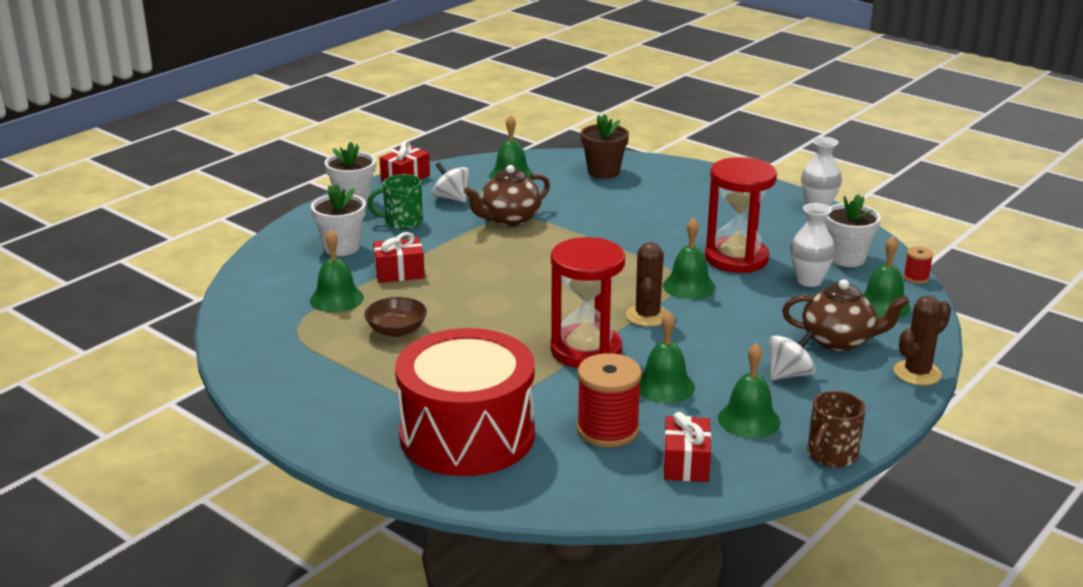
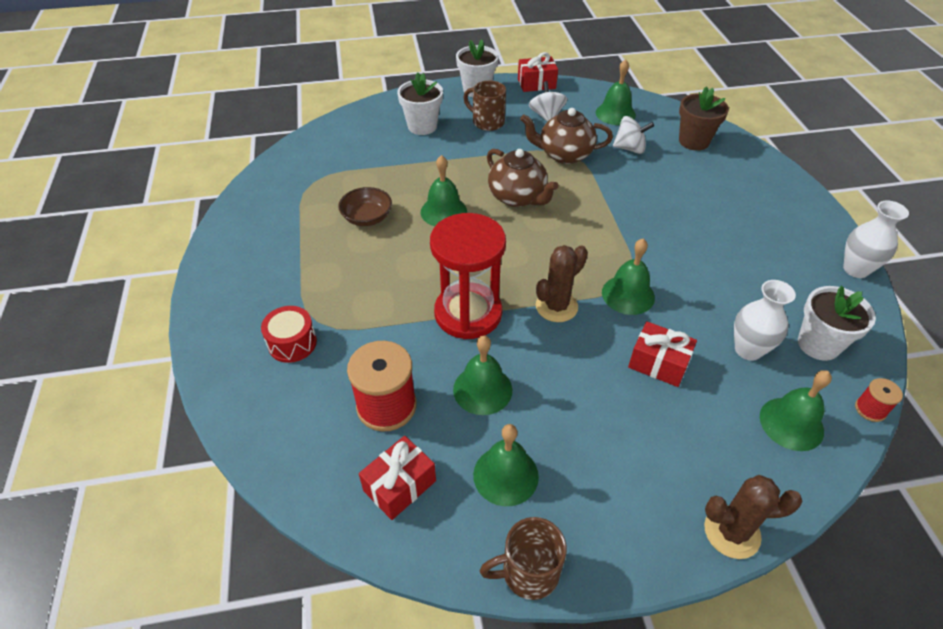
camera: 40 degrees right, 20 degrees up
(336, 299) = (365, 169): green bell -> green bell (443, 211)
(399, 272) = (431, 166): red gift -> red gift (658, 363)
(402, 222) = (487, 122): green mug -> brown mug
(467, 435) = (292, 343): red drum -> red drum, size x0.40
(736, 258) = (706, 287): red hourglass -> none
(789, 374) = (602, 448): white spinning top -> white spinning top (630, 148)
(839, 341) = (696, 438): brown teapot -> brown teapot (518, 197)

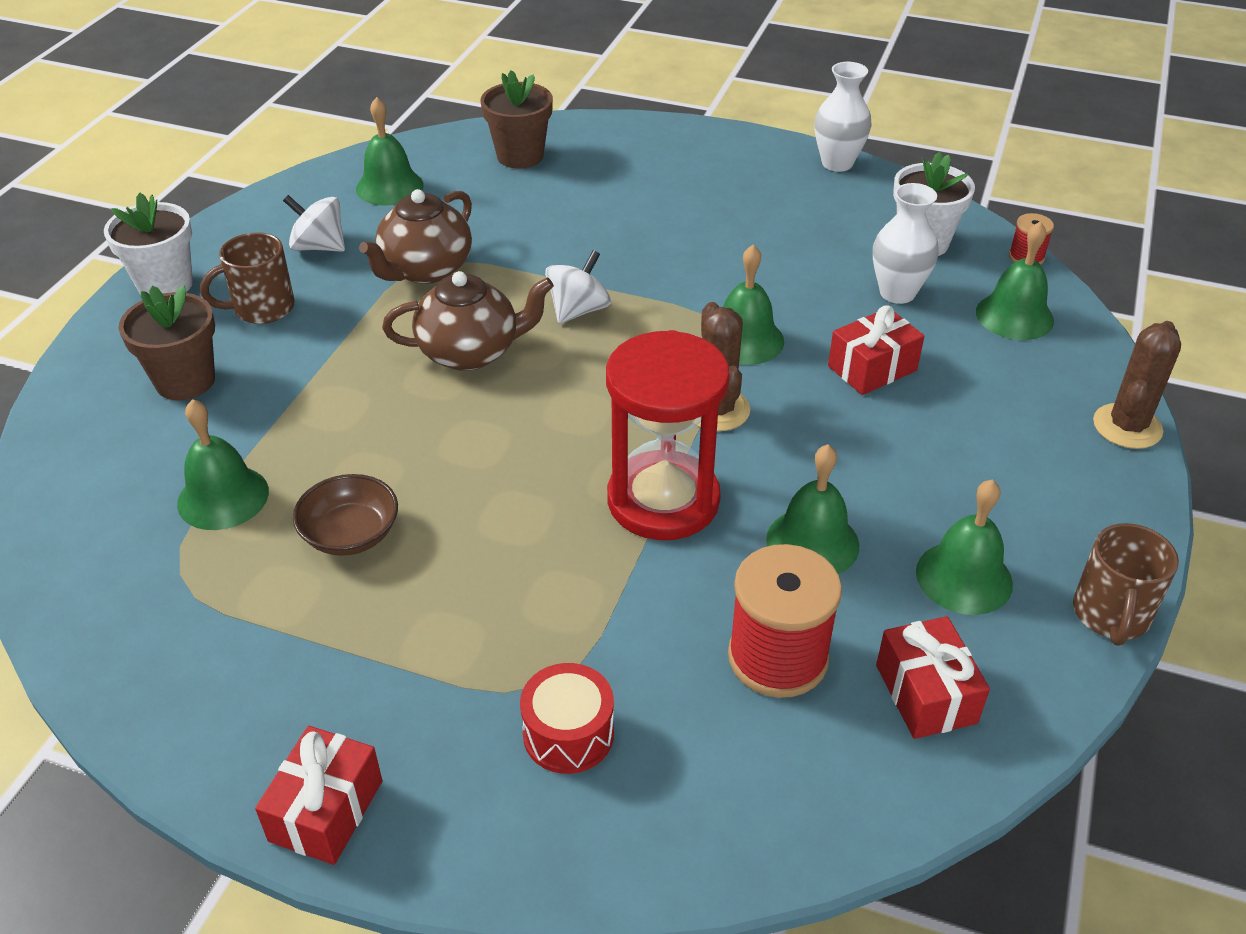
camera: 60 degrees left, 5 degrees down
(422, 126) = (185, 381): white flower pot -> brown flower pot
(443, 211) = (425, 440): green bell -> green bell (223, 497)
(536, 84) = (229, 221): red gift -> red gift (326, 811)
(630, 148) = (477, 210): white spinning top -> white spinning top (578, 310)

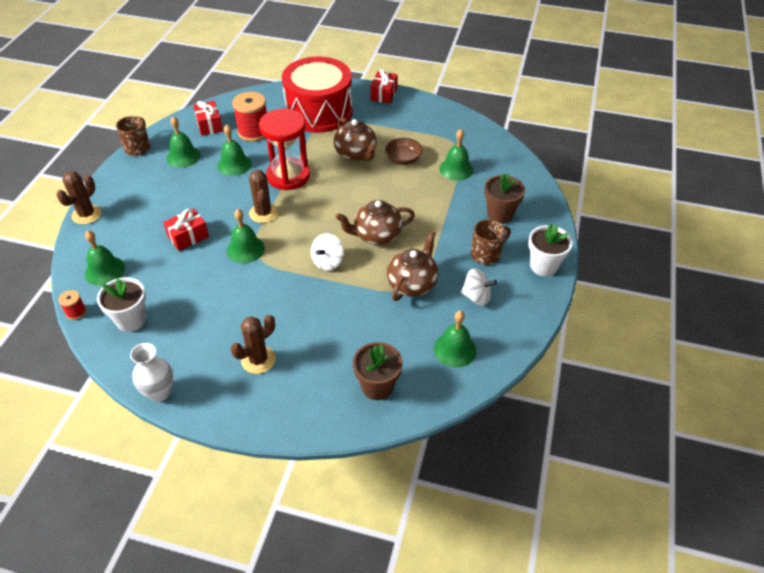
camera: 175 degrees right, 5 degrees up
(475, 558) = (356, 154): none -> brown teapot
(568, 734) = (319, 112): red drum -> red drum, size x2.50
(697, 189) = (258, 360): none -> brown cactus
(897, 293) = (160, 282): white vase -> none

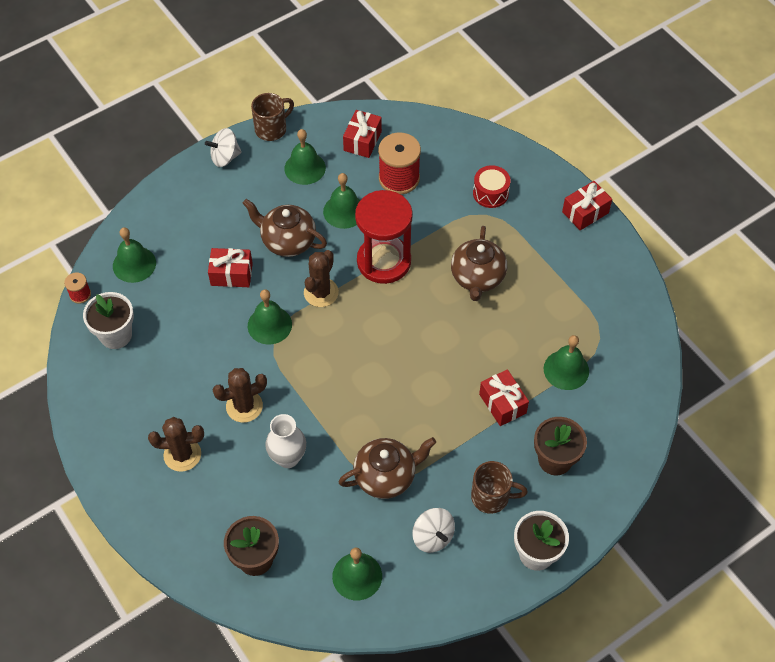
camera: 40 degrees right, 10 degrees up
(86, 214) = (166, 186): brown cactus -> brown cactus (244, 406)
(160, 392) = (82, 427): white vase -> white vase (288, 458)
(319, 112) = (490, 193): red drum -> red drum, size x0.40
(327, 262) = (330, 393): white spinning top -> white spinning top (225, 157)
(376, 235) = (404, 395): brown teapot -> brown teapot (287, 241)
(403, 159) = (521, 318): brown bowl -> none
(439, 205) = (502, 403): none -> red gift

